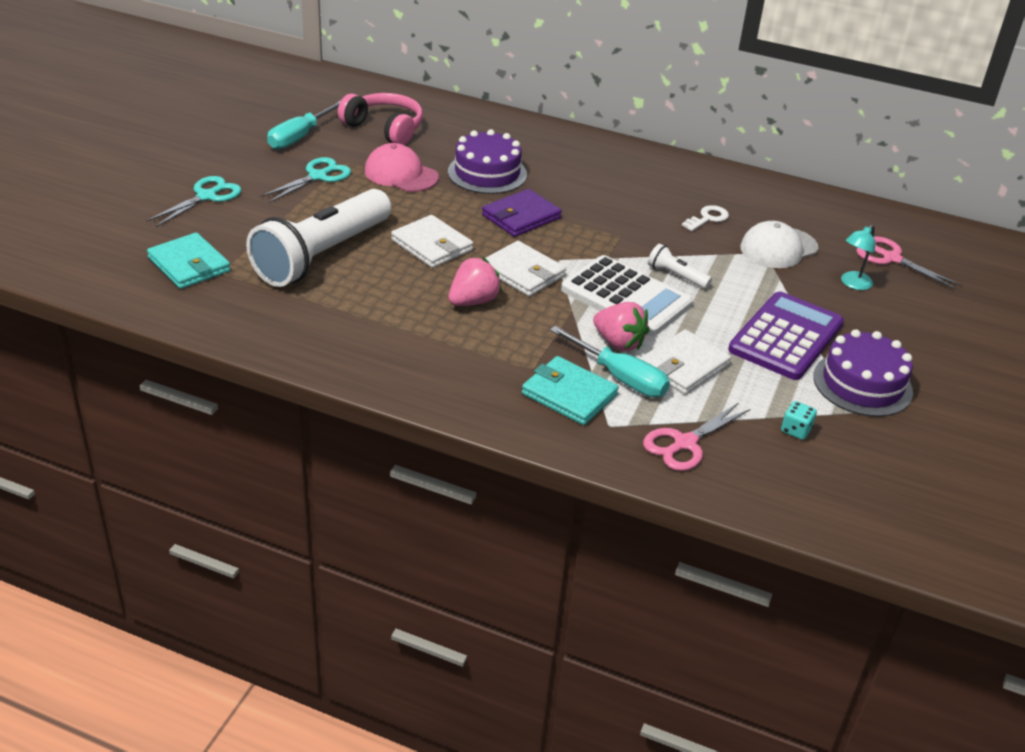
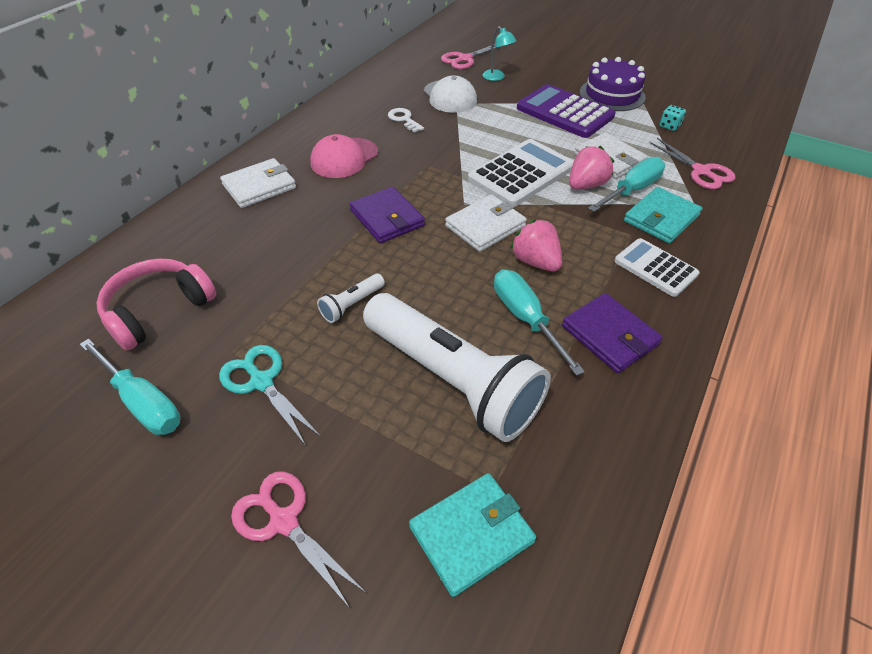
camera: 80 degrees left, 10 degrees up
(206, 196) = (283, 521): turquoise scissors -> pink scissors
(377, 339) = (609, 335): none -> purple wallet
(393, 293) = (525, 319): none -> turquoise screwdriver
(401, 174) = (279, 301): pink cap -> pink cap (344, 158)
(432, 245) = (435, 284): white wallet -> white wallet (259, 186)
(478, 379) = (655, 268): none -> white calculator
(487, 173) = (296, 233): purple cake -> none
(676, 276) = (489, 146): white flashlight -> white flashlight (351, 305)

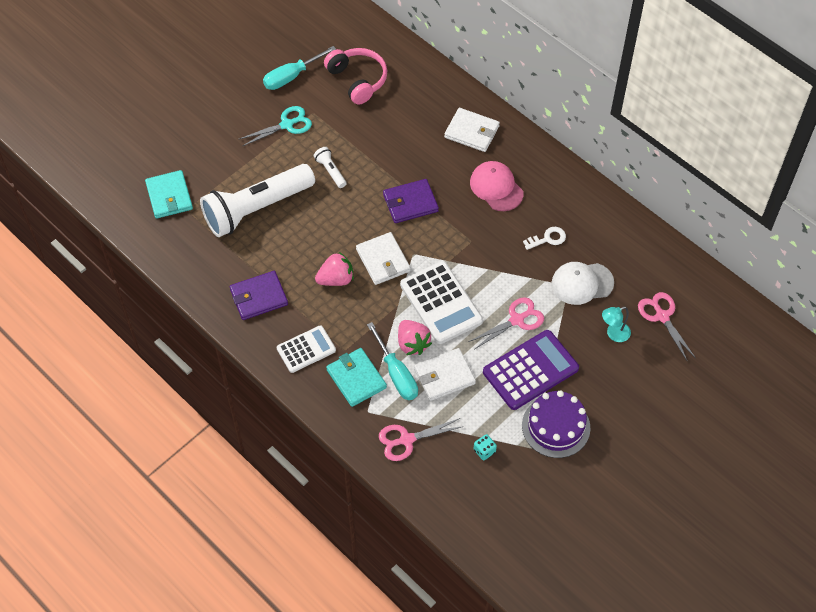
camera: 105 degrees right, 10 degrees up
(259, 186) = (471, 132): white wallet -> white wallet turned 45 degrees counterclockwise
(283, 521) = (204, 129): pink scissors -> pink scissors (517, 320)
(525, 319) = (287, 257): turquoise screwdriver -> none

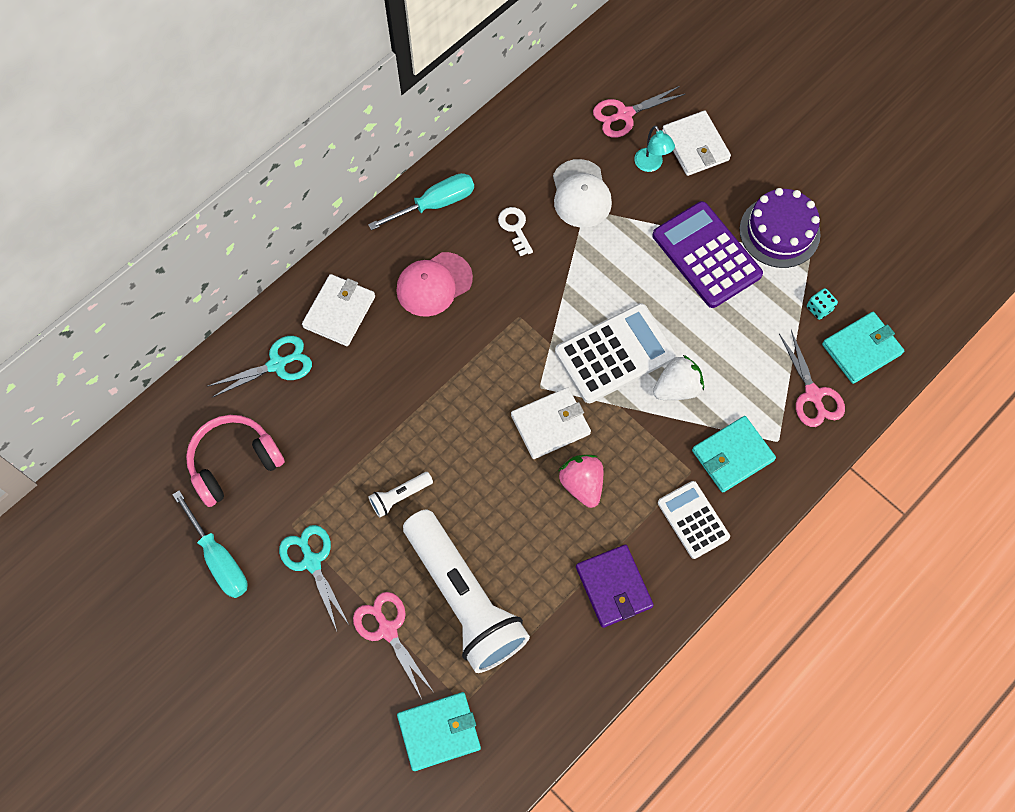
camera: 90 degrees left, 10 degrees up
(396, 374) = (722, 407): turquoise screwdriver -> turquoise screwdriver (434, 204)
(410, 203) = (457, 390): purple wallet -> none
(412, 344) = (677, 388): pink strawberry -> white strawberry
(430, 99) = (277, 364): none -> turquoise scissors
(444, 376) = (721, 351): white wallet -> white wallet (695, 145)
(447, 480) = (861, 349): none -> turquoise wallet
(517, 320) = (636, 267): pink scissors -> pink scissors (387, 630)

